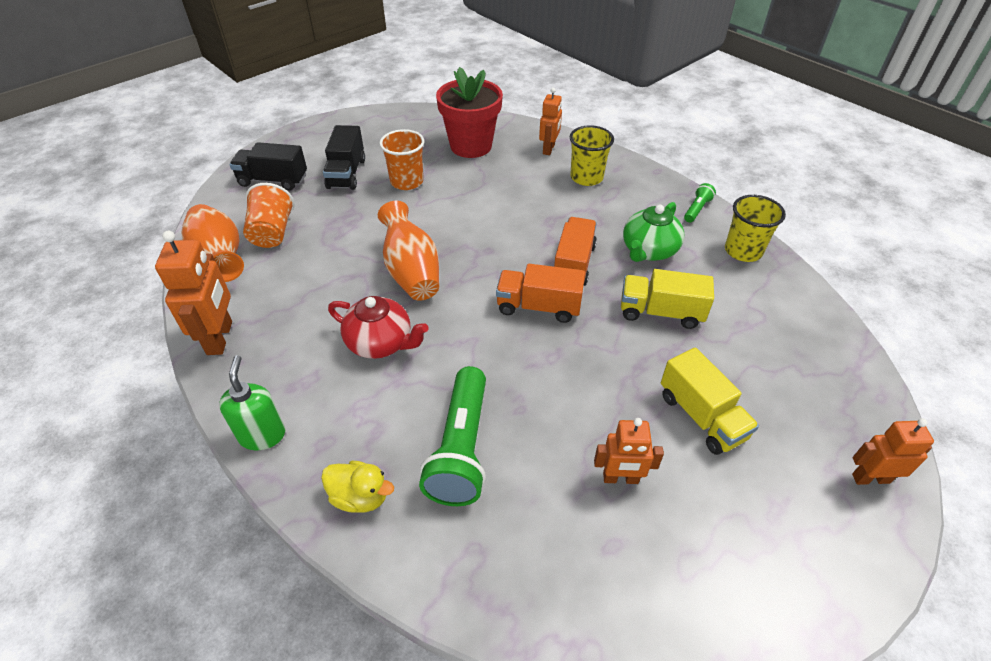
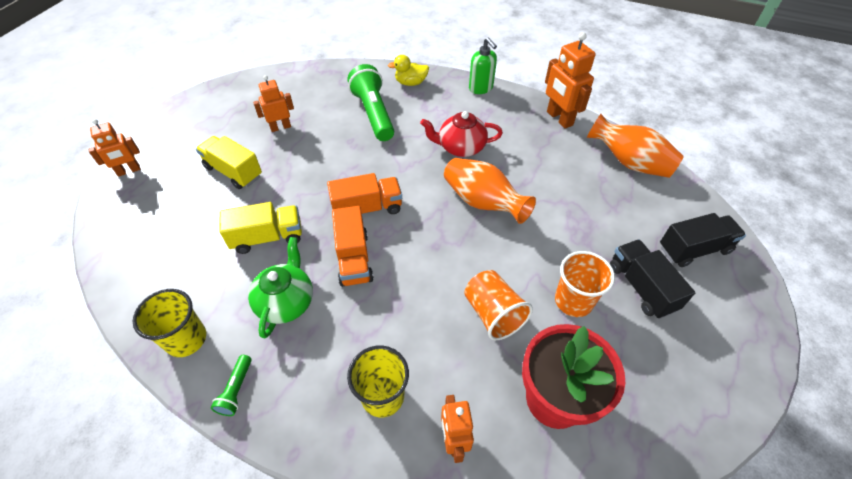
camera: 155 degrees right, 5 degrees up
(272, 233) = (622, 196): orange cup -> orange cup (493, 314)

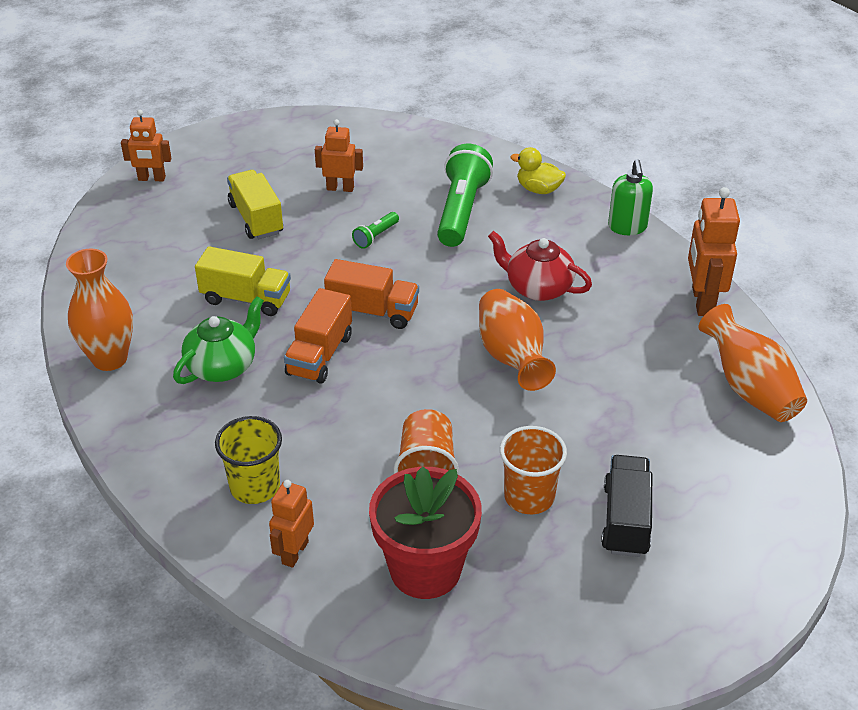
camera: 30 degrees right, 10 degrees down
(186, 339) = (110, 359): yellow cup -> orange vase
(236, 390) = (126, 420): green flashlight -> green flashlight (376, 236)
(694, 249) = (736, 513): black truck -> none

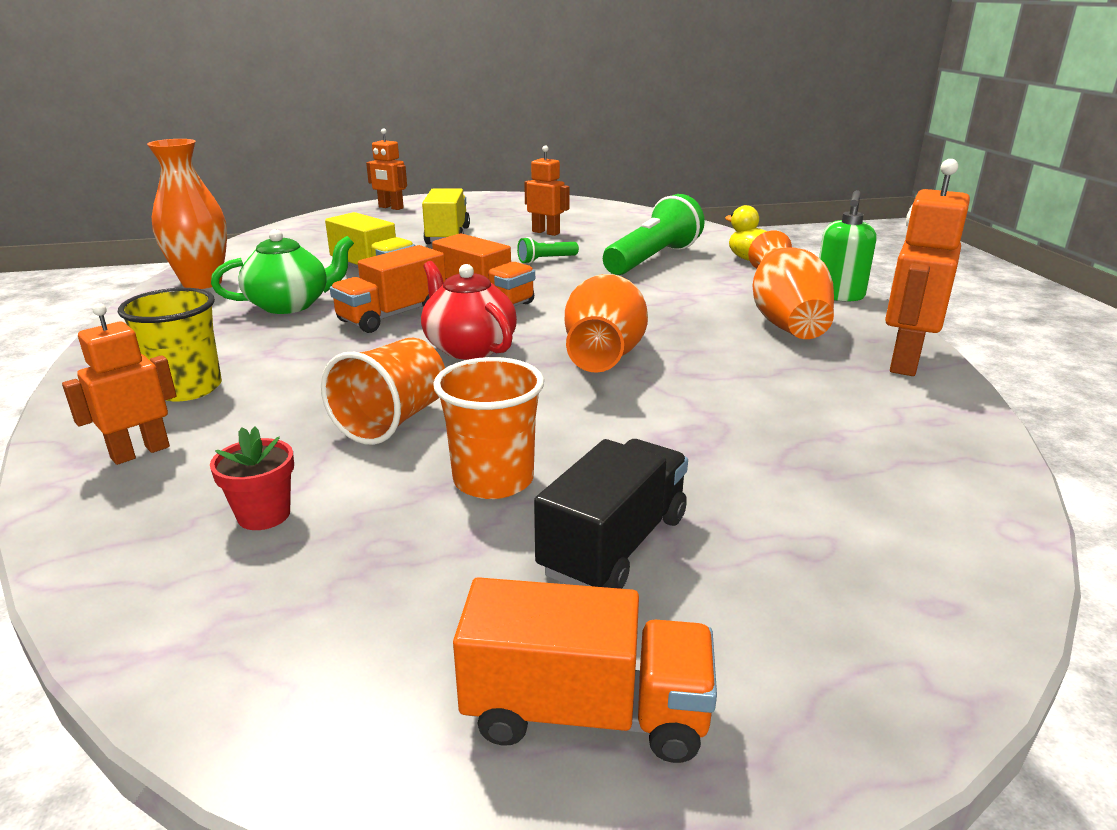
camera: 25 degrees right, 15 degrees down
(425, 569) = (264, 515): red flower pot -> red flower pot, size x0.44
(537, 288) = (688, 316): red teapot -> red teapot (468, 347)
(673, 616) = (585, 712): none -> orange truck
(749, 388) = (932, 451): orange vase -> orange vase (784, 320)

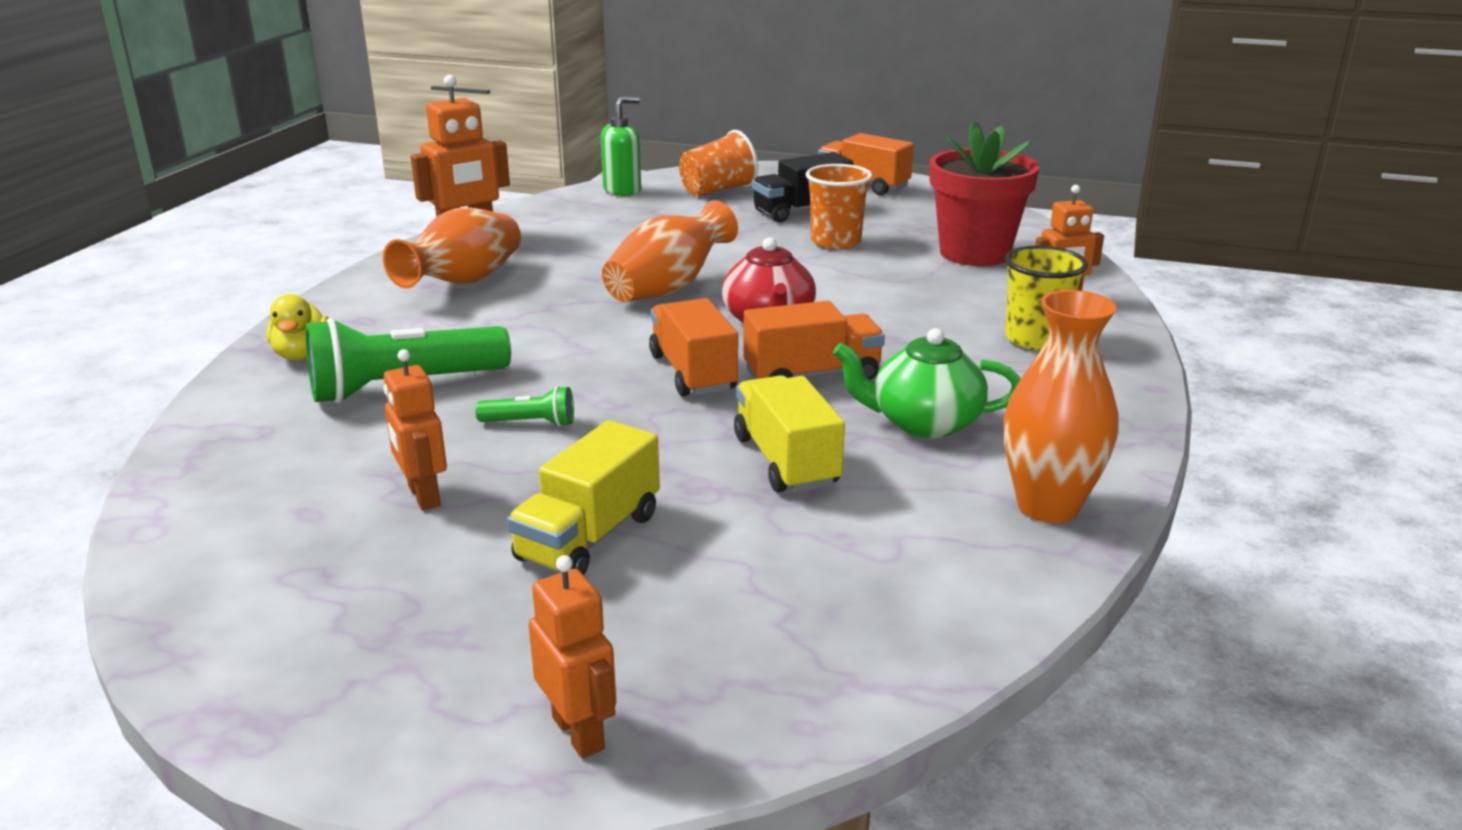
camera: 150 degrees left, 0 degrees up
(264, 515) = (974, 253): red flower pot -> red flower pot, size x2.28
(392, 421) = (875, 281): orange cup -> orange cup (717, 191)
(839, 296) = (354, 291): green soap dispenser -> green soap dispenser (622, 190)

